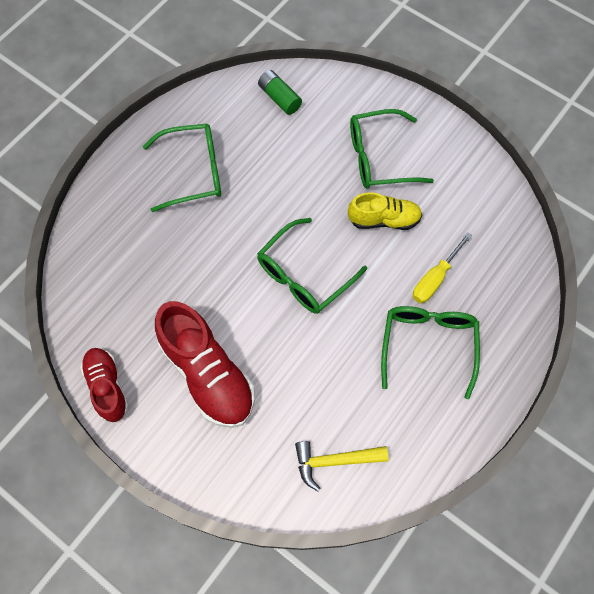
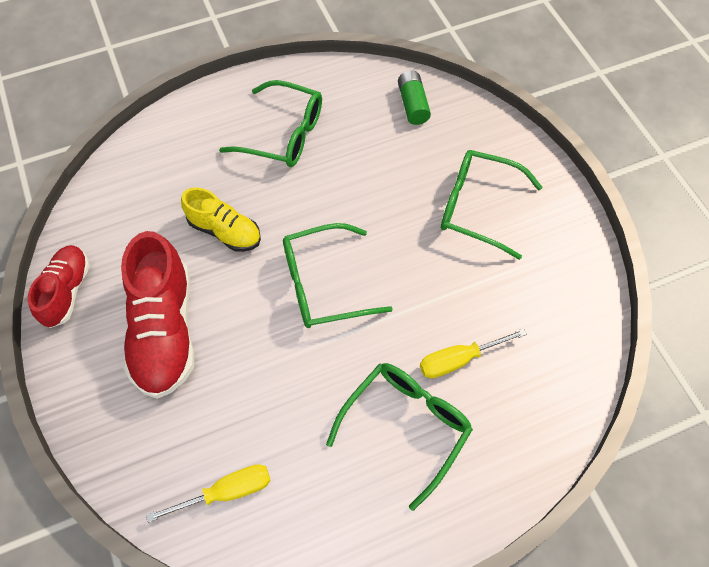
camera: 30 degrees right, 5 degrees down
(334, 461) = (226, 492): yellow hammer -> yellow screwdriver
(384, 220) = (442, 271): yellow shoe -> yellow shoe (225, 231)

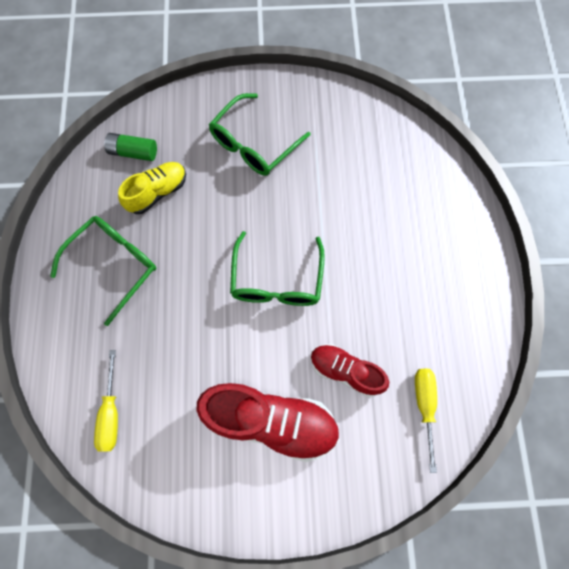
camera: 70 degrees left, 10 degrees up
(67, 291) = (199, 503): red shoe -> red shoe (345, 371)
(225, 231) = (194, 345): yellow shoe -> yellow shoe (157, 192)
(406, 426) = (412, 261): green glasses -> none
(459, 360) = (374, 207): yellow screwdriver -> yellow screwdriver (111, 413)

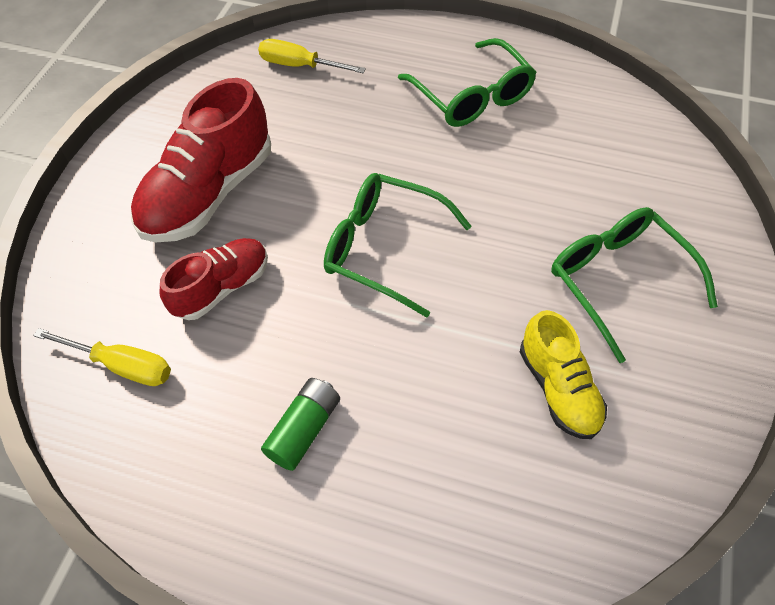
camera: 110 degrees right, 15 degrees down
(133, 152) = (633, 142): green battery -> green battery (304, 429)
(157, 192) = (562, 154): yellow shoe -> yellow shoe (558, 388)

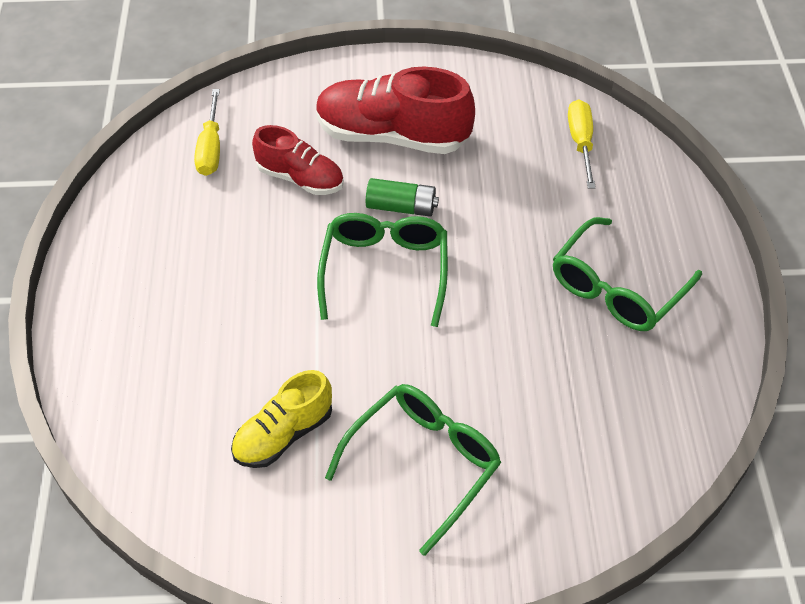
camera: 70 degrees right, 5 degrees down
(304, 429) = (191, 270): green battery -> green battery (401, 207)

